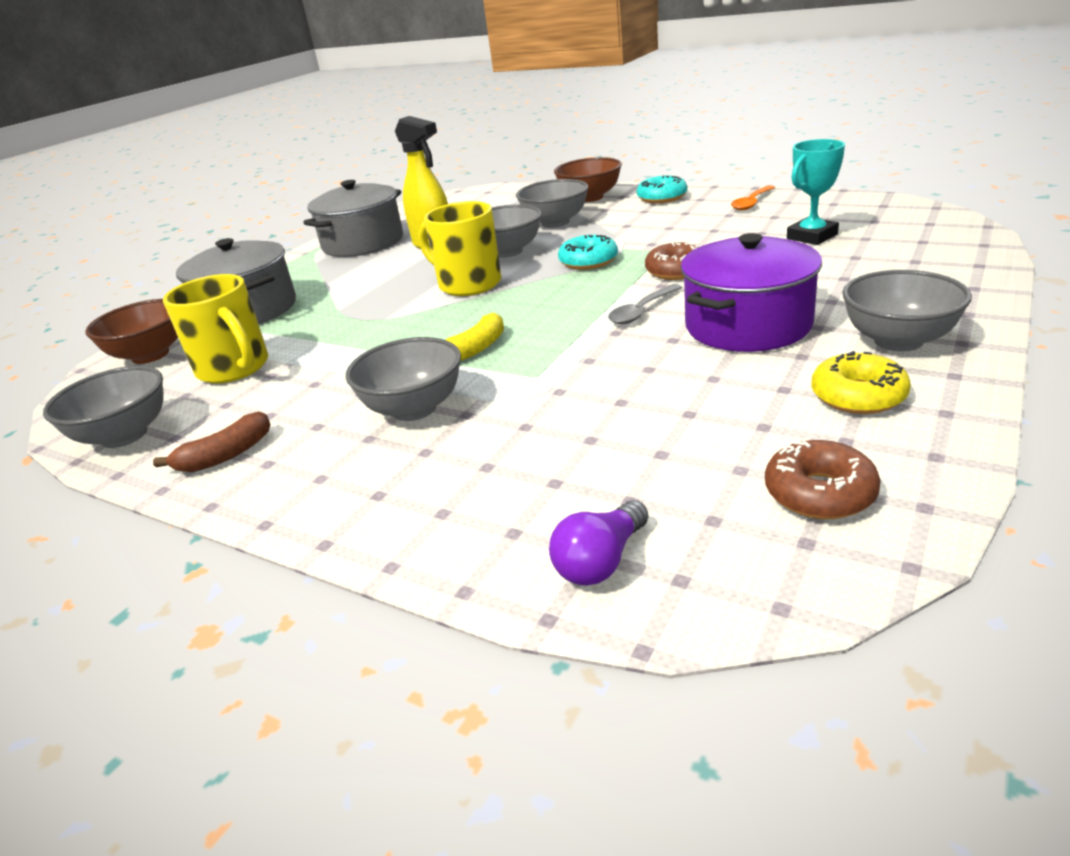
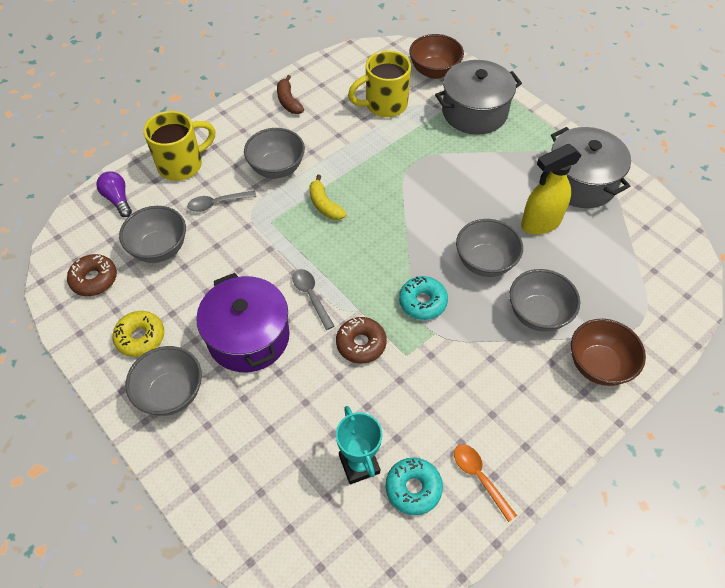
camera: 105 degrees right, 25 degrees up
(124, 435) = (338, 68): grey bowl -> grey bowl (159, 249)
(468, 284) = (432, 224): yellow mug -> yellow mug (182, 165)
(529, 434) = (217, 203): none -> grey spoon
(662, 198) = (553, 419): turquoise donut -> turquoise donut (413, 488)

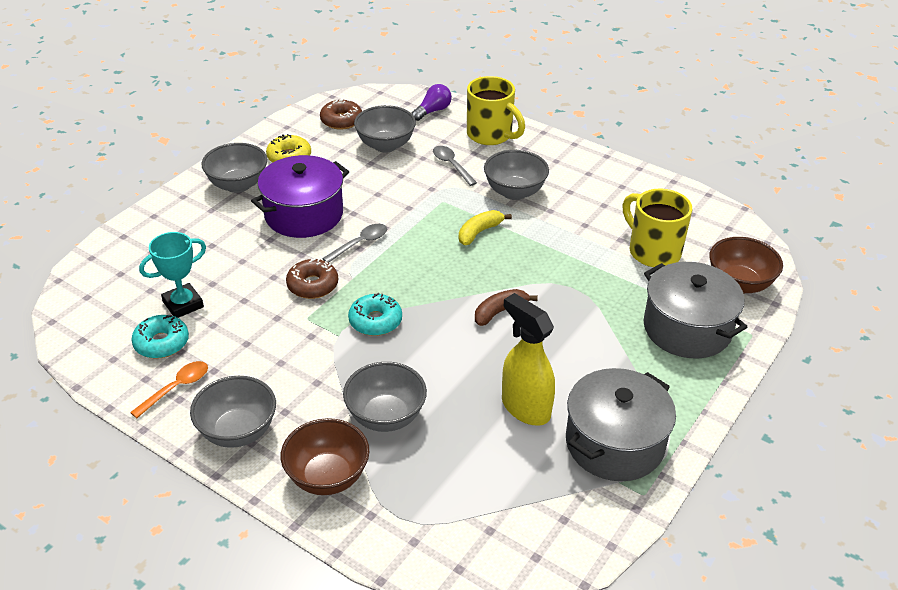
camera: 75 degrees right, 15 degrees down
(288, 101) = (615, 182): brown banana -> brown banana (500, 312)
(485, 262) = (446, 364): grey bowl -> grey bowl (238, 431)

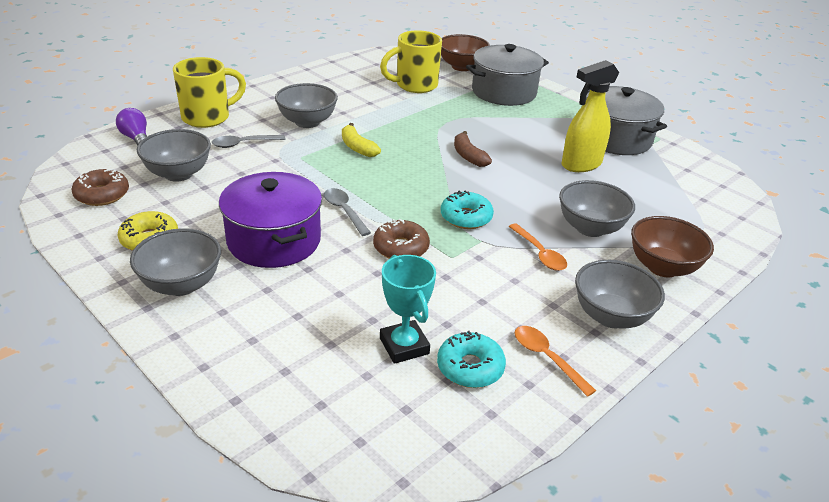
camera: 80 degrees left, 5 degrees down
(328, 377) = (539, 253): none -> orange spoon

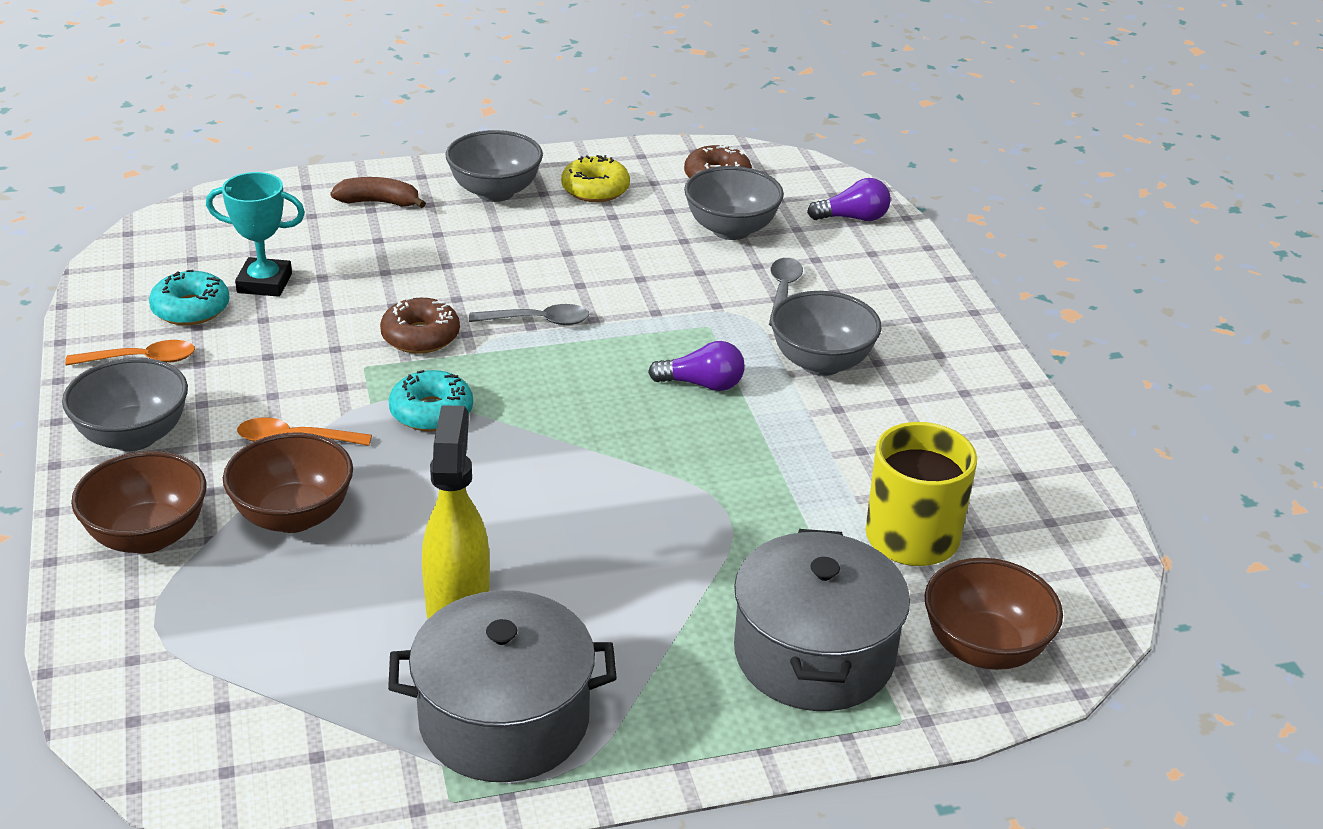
camera: 120 degrees right, 0 degrees up
(208, 117) = (890, 281): yellow mug -> none
(274, 240) = (521, 258): purple pot -> none
(357, 147) = (702, 384): yellow banana -> purple light bulb
(468, 156) = (591, 486): brown banana -> brown banana (379, 202)
(590, 228) = (293, 516): grey bowl -> brown bowl

